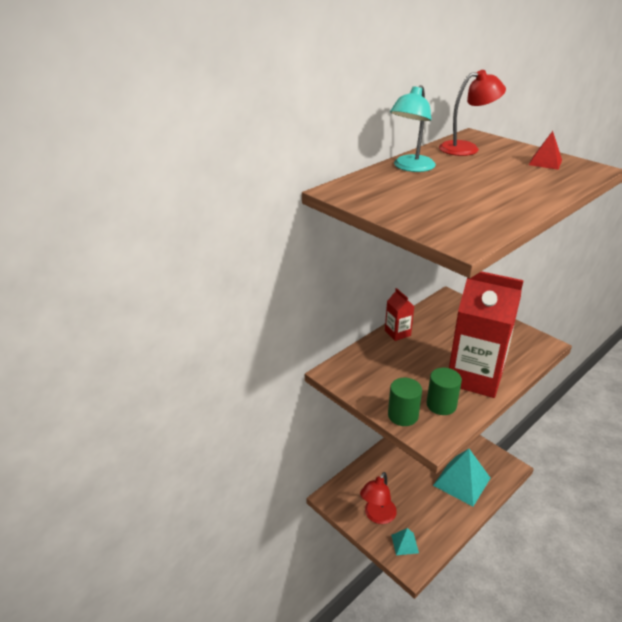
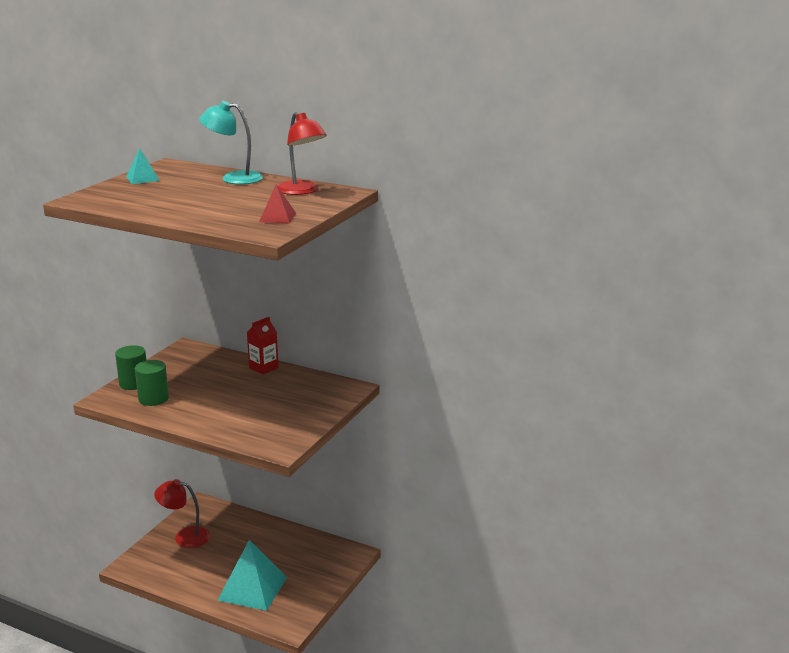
camera: 70 degrees right, 10 degrees down
(404, 543) = (154, 558): turquoise pyramid -> turquoise pyramid (142, 178)
(475, 377) = (203, 412): red carton -> none

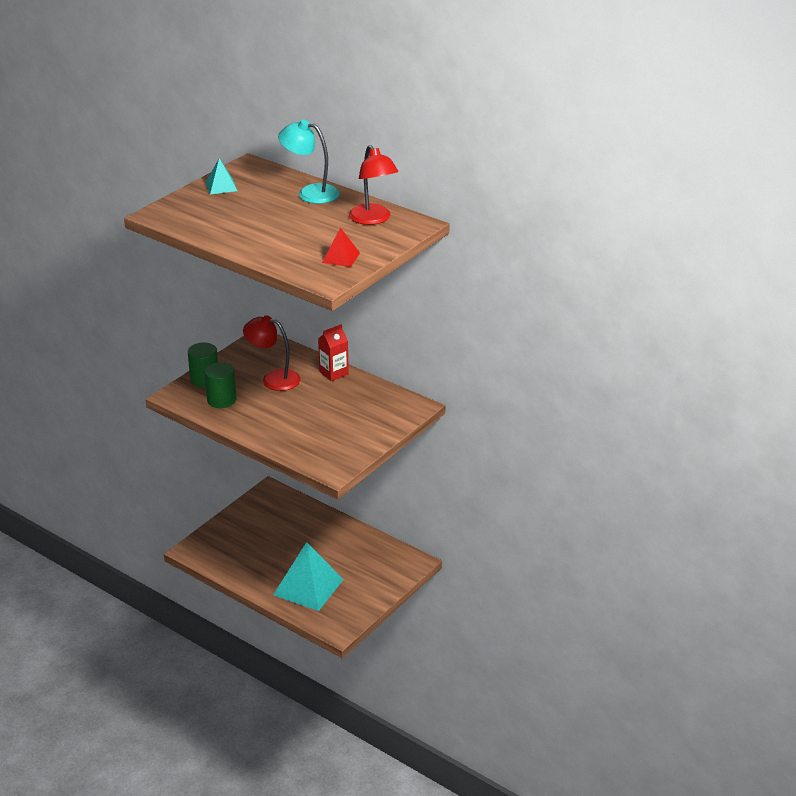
camera: 10 degrees right, 10 degrees up
(185, 536) = (250, 524): red lamp -> red lamp (273, 379)

